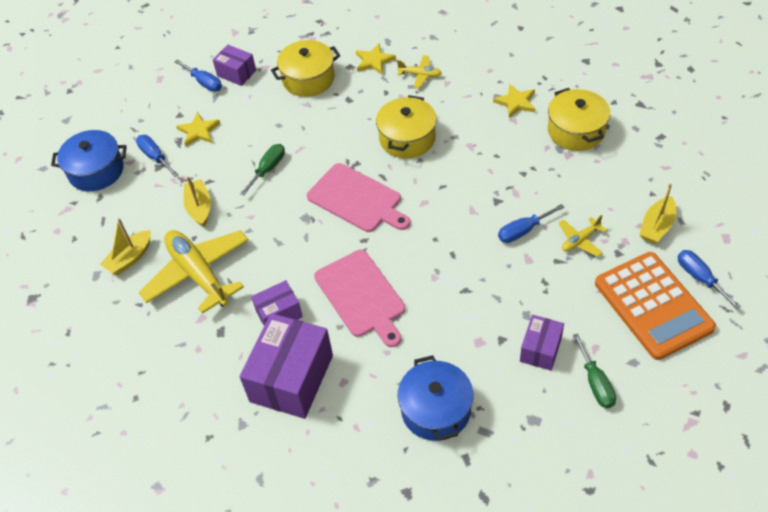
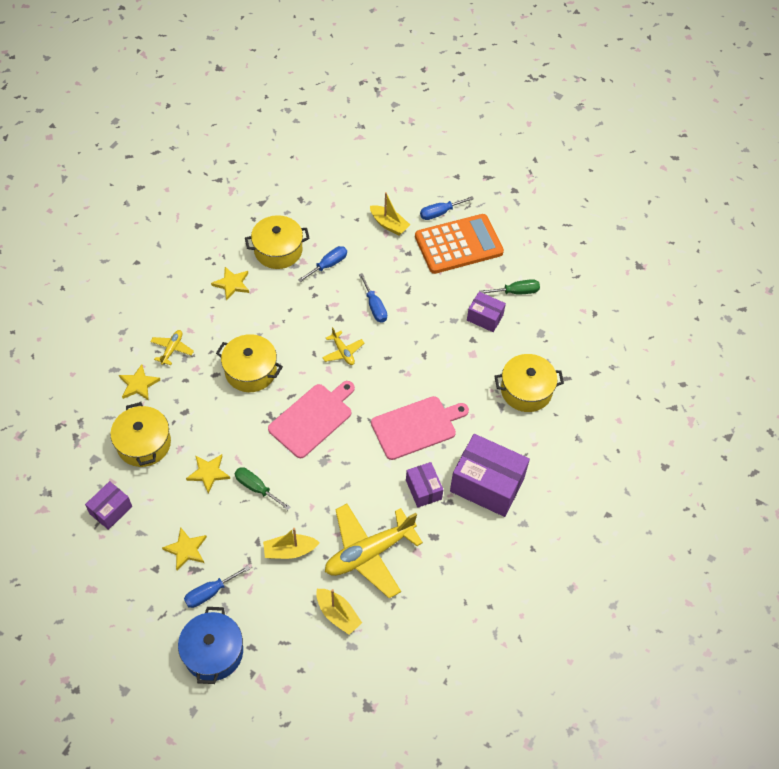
camera: 90 degrees left, 5 degrees up
(204, 83) = (114, 542): blue screwdriver -> blue screwdriver (328, 265)
(281, 130) = (208, 473): none -> yellow star
(436, 410) = (526, 390): blue pot -> yellow pot
(580, 240) = (392, 273): yellow plane -> yellow plane (343, 352)

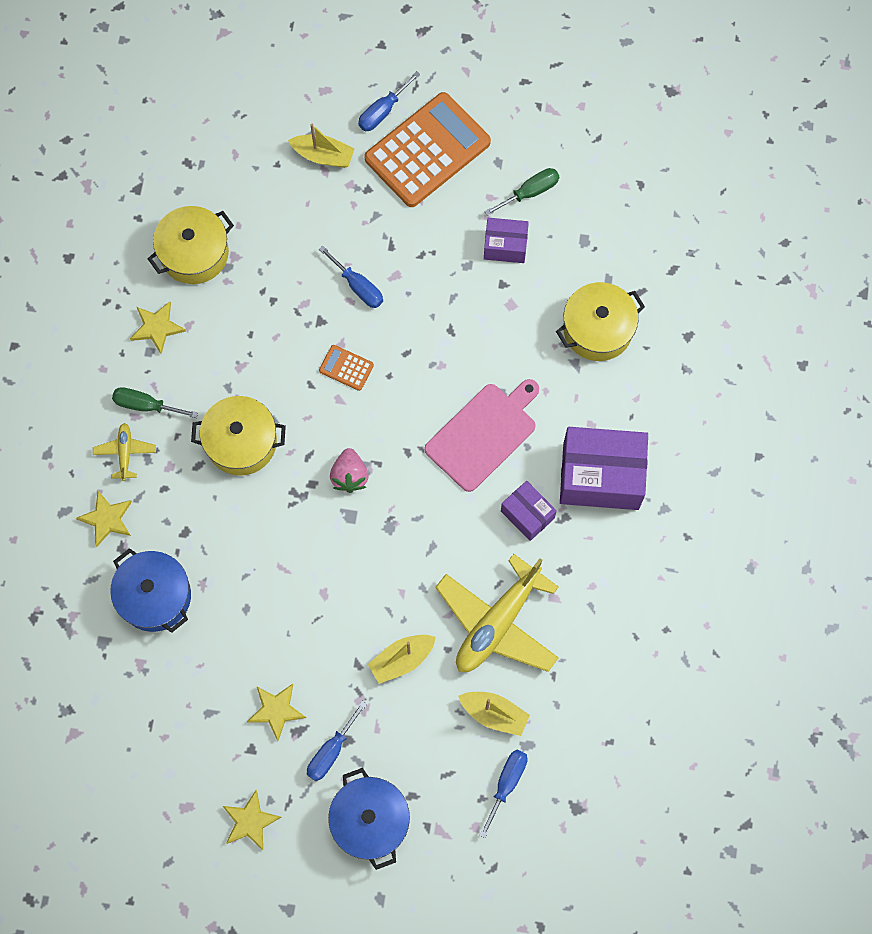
camera: 20 degrees left, 15 degrees up
(111, 510) = (158, 699): purple box -> none
(144, 444) = (155, 596): yellow pot -> blue pot
(208, 473) = (255, 601): yellow star -> yellow star (250, 821)
(256, 488) = (324, 596): green screwdriver -> green screwdriver (146, 405)
(312, 418) = (349, 476): pink cutting board -> pink strawberry
(328, 265) = (270, 249): blue screwdriver -> blue screwdriver (506, 783)
(343, 352) = (346, 368): yellow plane -> orange calculator

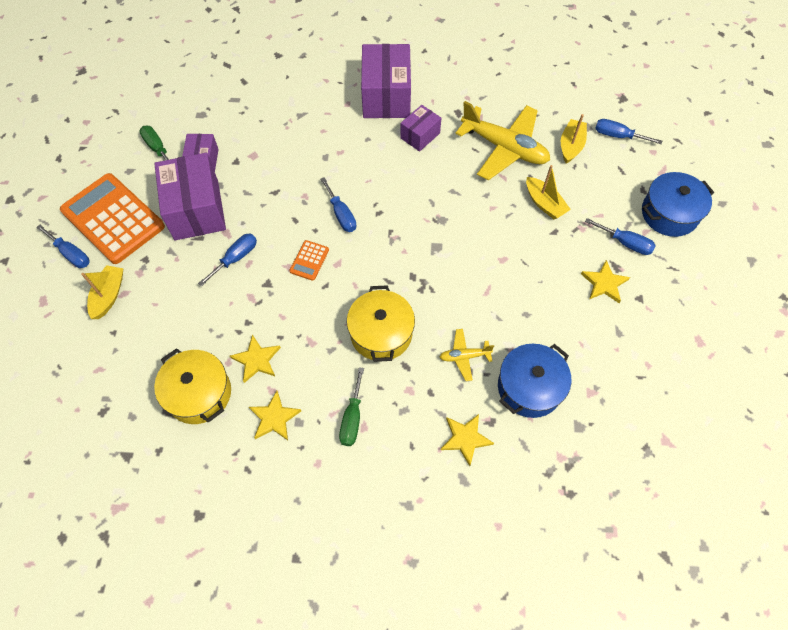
camera: 95 degrees left, 10 degrees down
(125, 453) = (400, 430): yellow plane -> yellow plane (464, 356)
(250, 821) = (695, 293): yellow star -> yellow star (256, 360)
(349, 476) = (403, 250): pink strawberry -> none
(409, 407) = (341, 214): none -> blue screwdriver
(431, 241) = (196, 210): none -> purple box
(483, 434) = (360, 165): pink cutting board -> none
(597, 329) = (273, 103): yellow pot -> none

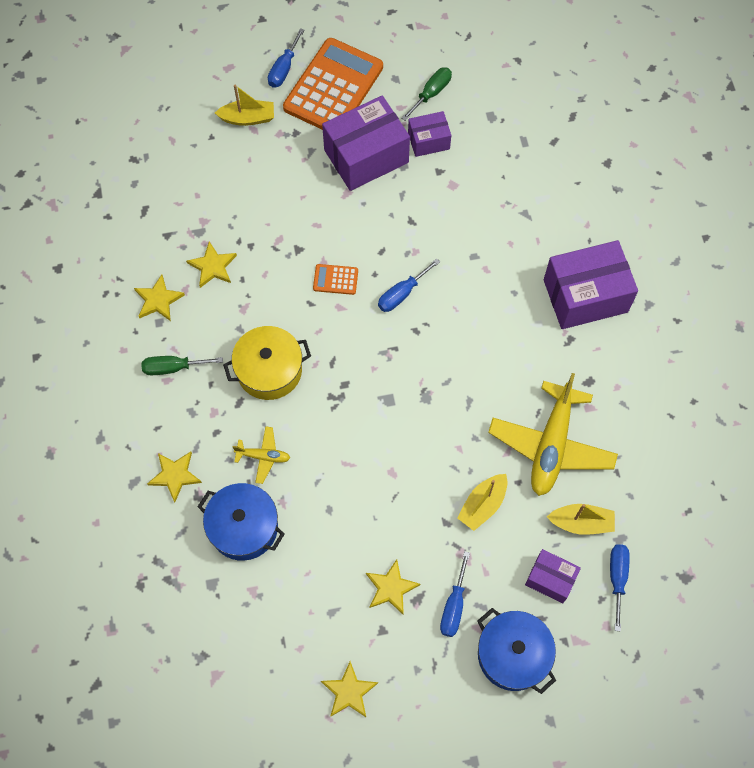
camera: 75 degrees right, 5 degrees up
(199, 393) = (168, 229): yellow pot -> none
(236, 258) = (319, 211): blue screwdriver -> none
(420, 136) = (538, 347): purple box -> purple box (550, 579)
(464, 356) = (263, 456): yellow plane -> yellow plane turned 120 degrees clockwise
(690, 334) = (349, 692): none -> yellow star

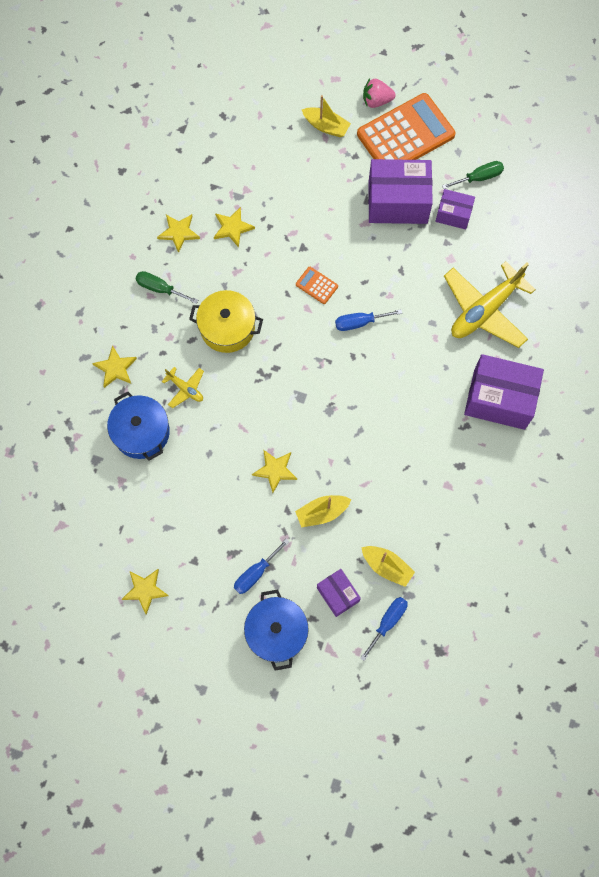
camera: 30 degrees right, 5 degrees up
(284, 69) = (376, 101): blue screwdriver -> pink strawberry
(391, 588) = (218, 534): yellow star -> yellow star (275, 470)
(551, 445) = (401, 497): yellow plane -> yellow plane (485, 310)

